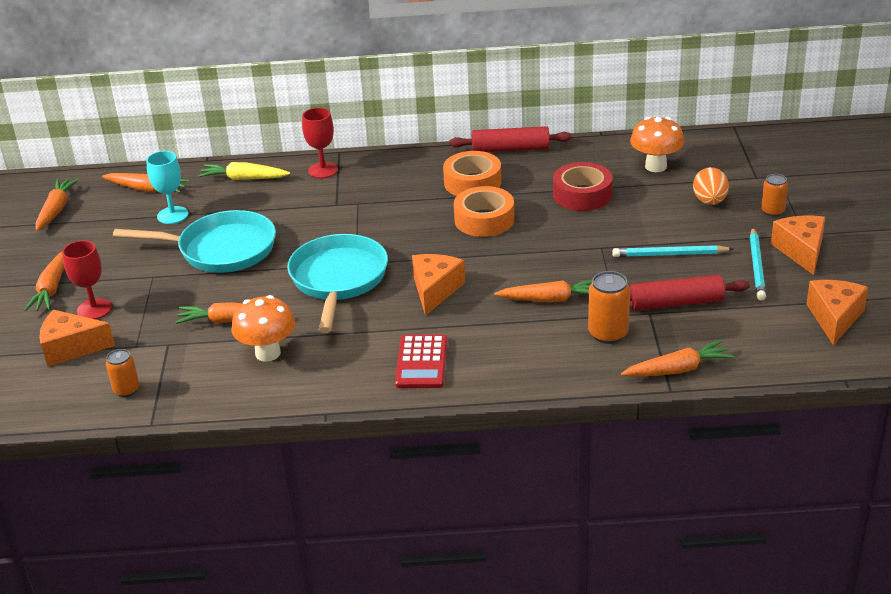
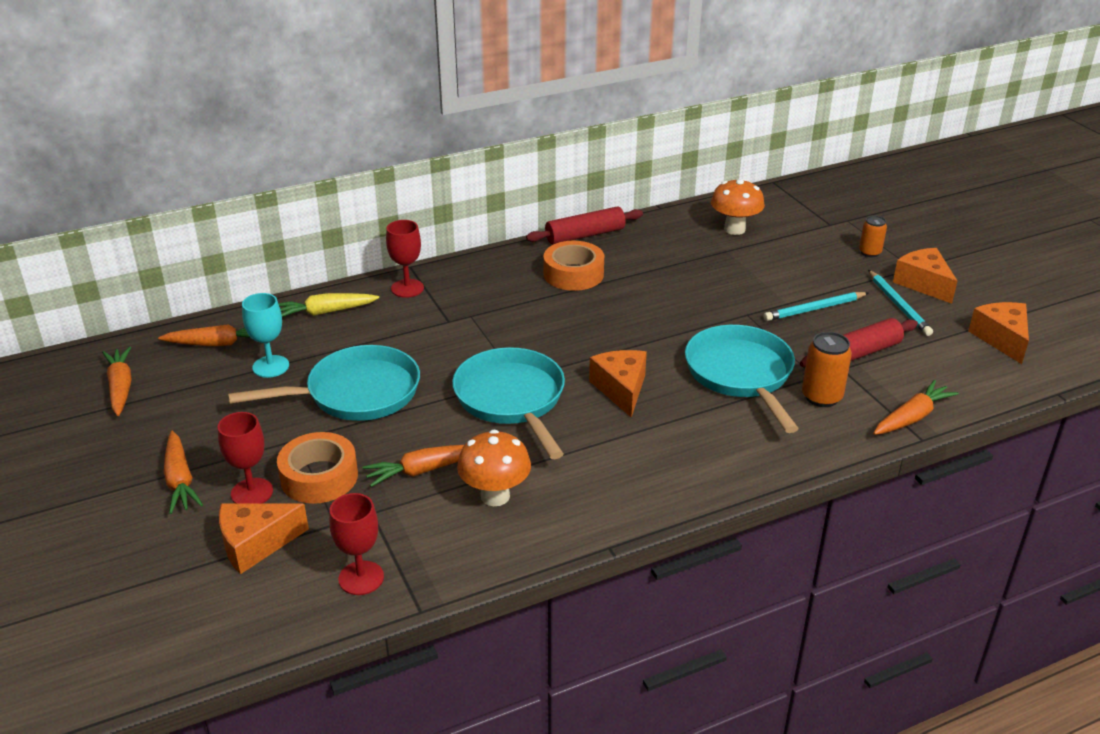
camera: 25 degrees left, 0 degrees up
(126, 390) = (361, 578): orange can -> red goblet
(421, 362) = (666, 467): red calculator -> none
(484, 220) = (614, 308): orange tape -> orange tape (319, 477)
(550, 299) = (741, 374): orange carrot -> turquoise pan
(582, 195) = (689, 267): red tape -> none
(709, 201) = (808, 253): orange egg -> none

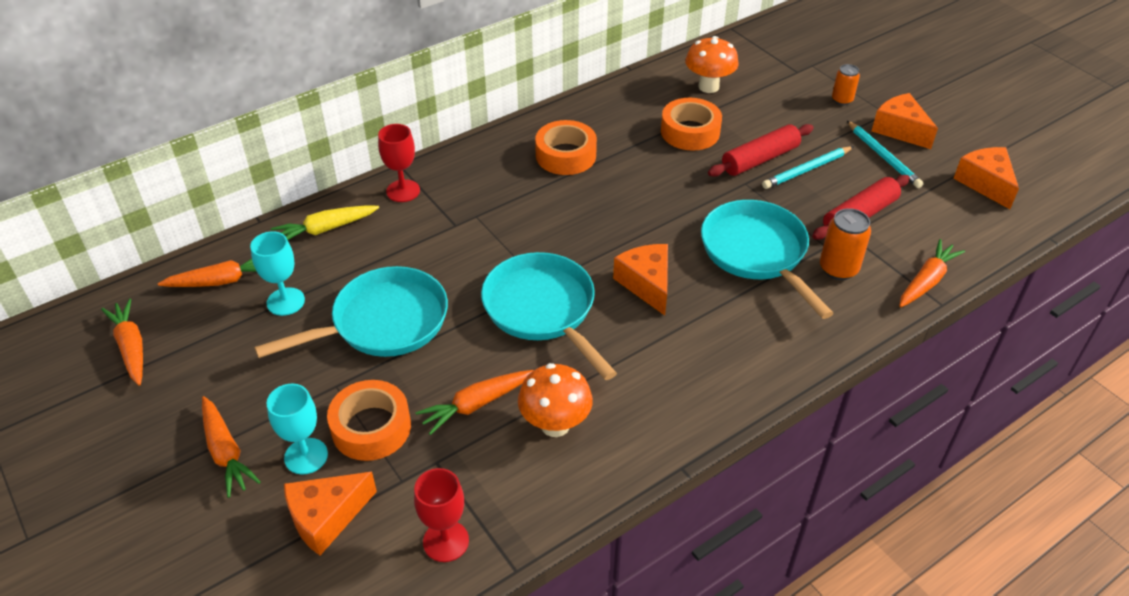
camera: 10 degrees left, 10 degrees up
(252, 492) = (306, 456): red goblet -> turquoise goblet
(585, 235) = (565, 109): red rolling pin -> red rolling pin (760, 159)
(704, 266) = (690, 132): none -> orange tape

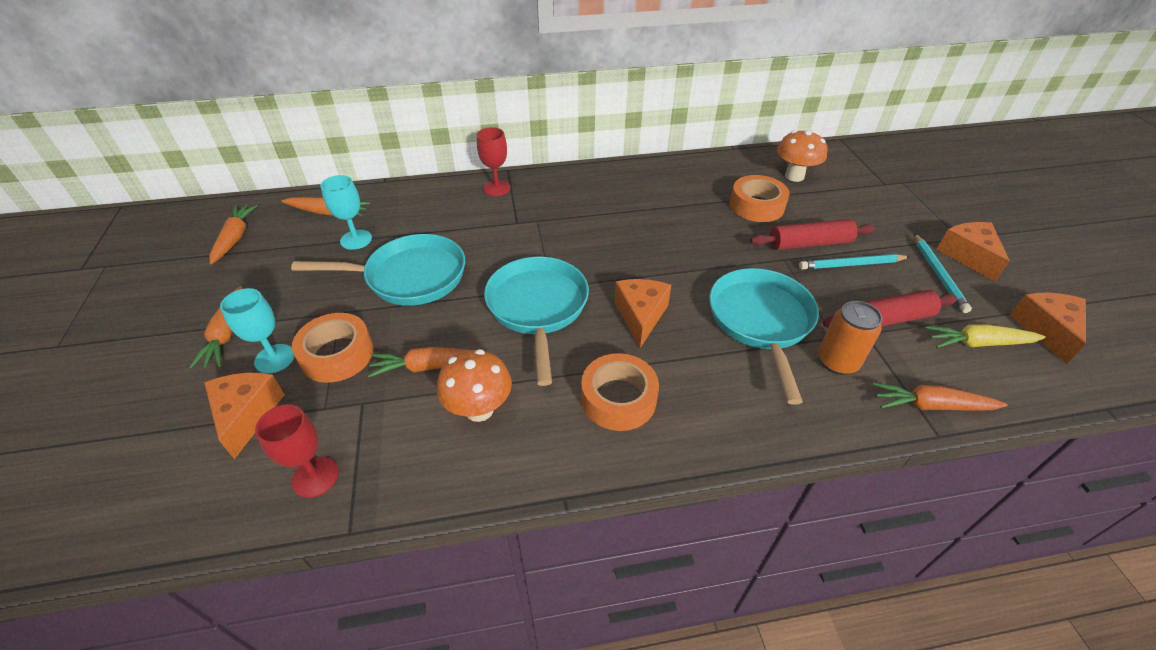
camera: 25 degrees right, 0 degrees up
(325, 229) = (423, 199): yellow carrot -> yellow carrot (978, 343)
(326, 517) = (247, 415): orange cheese -> orange cheese turned 90 degrees clockwise
(566, 155) = (638, 196): orange tape -> orange tape (618, 399)
(842, 100) = (918, 216): orange can -> none
(926, 281) = (931, 405): orange carrot -> orange carrot turned 150 degrees counterclockwise

